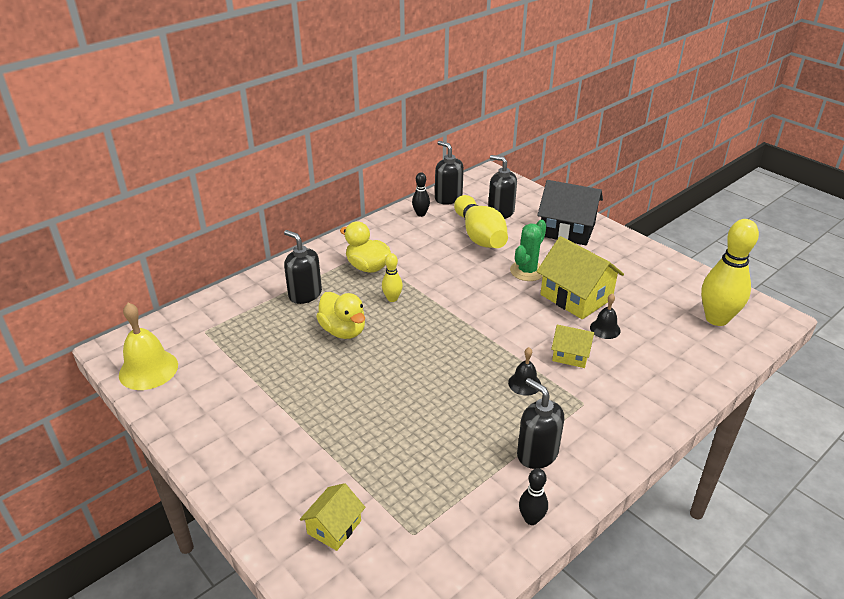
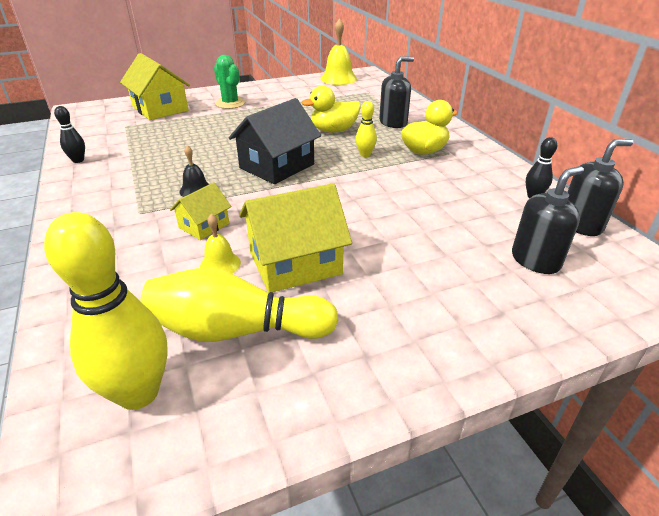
camera: 110 degrees right, 0 degrees up
(334, 527) = (160, 109): yellow house -> yellow house, size x1.82
(479, 236) = (470, 226): yellow bowling pin -> yellow bowling pin (237, 330)
(527, 271) = (371, 241): green cactus -> green cactus (230, 103)
(537, 454) = (121, 176): black soap dispenser -> none
(567, 230) = (469, 315): black house -> black house (277, 166)
(605, 329) = (220, 264): black bell -> yellow bell

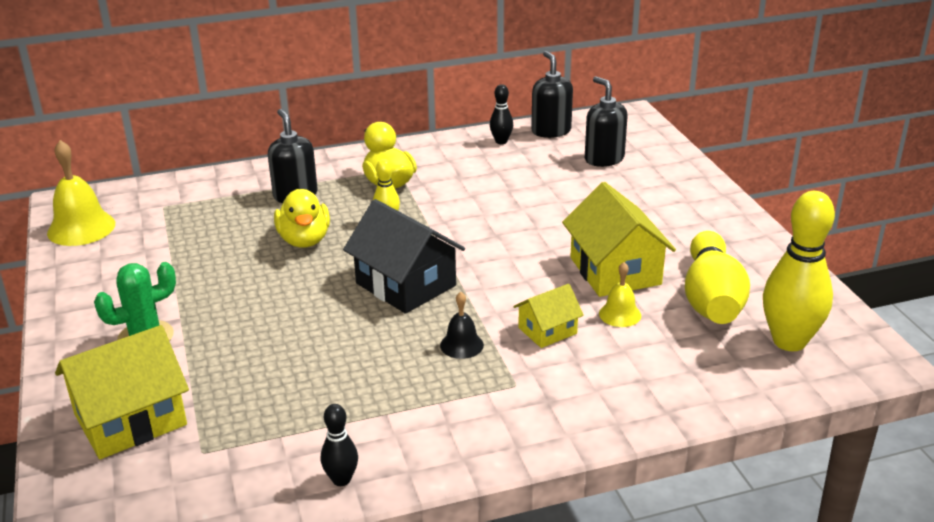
camera: 85 degrees left, 5 degrees down
(204, 225) = (547, 331): yellow house -> yellow house turned 75 degrees counterclockwise

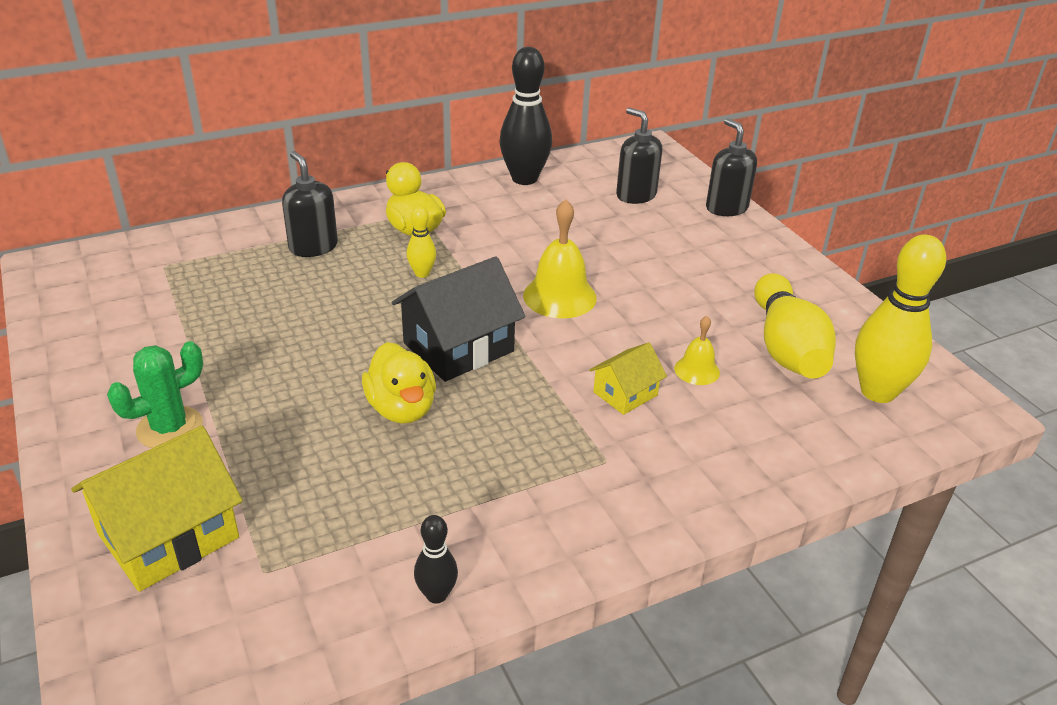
camera: 10 degrees left, 5 degrees up
(81, 228) = (69, 295): yellow bell -> yellow bell (559, 296)
(304, 240) = (334, 299): yellow duck -> yellow duck (402, 408)
(406, 284) = (458, 347): black house -> black house turned 75 degrees counterclockwise
(461, 345) = (536, 416): black bell -> none
(501, 141) = (524, 179): black bowling pin -> black bowling pin, size x2.06
(551, 131) = (573, 166): black soap dispenser -> black soap dispenser (726, 208)
(615, 271) = (679, 320): yellow house -> none

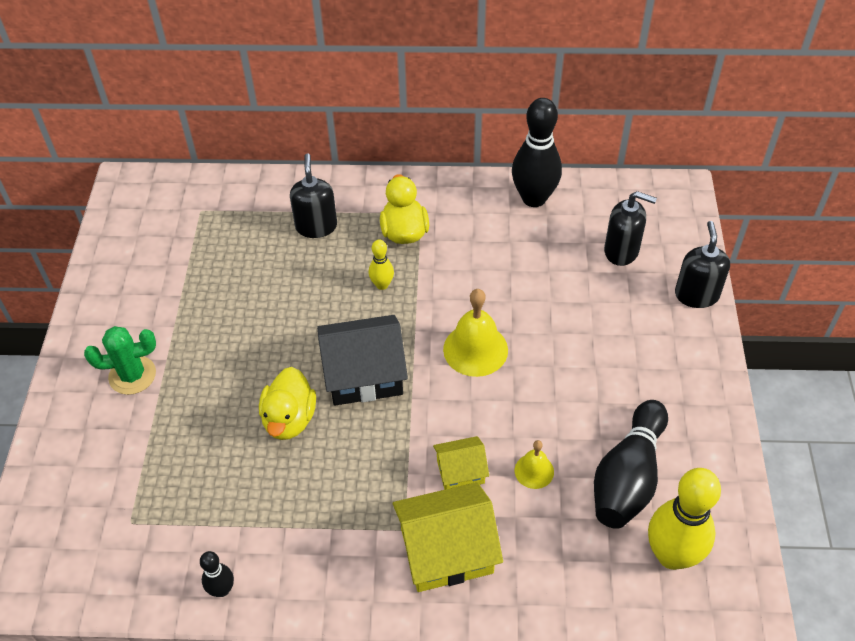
camera: 30 degrees right, 15 degrees up
(169, 535) = (90, 468): yellow house -> yellow house (447, 550)
(636, 195) = (621, 251): black soap dispenser -> black soap dispenser turned 120 degrees clockwise
(786, 348) = (628, 477): yellow bowling pin -> black bowling pin

